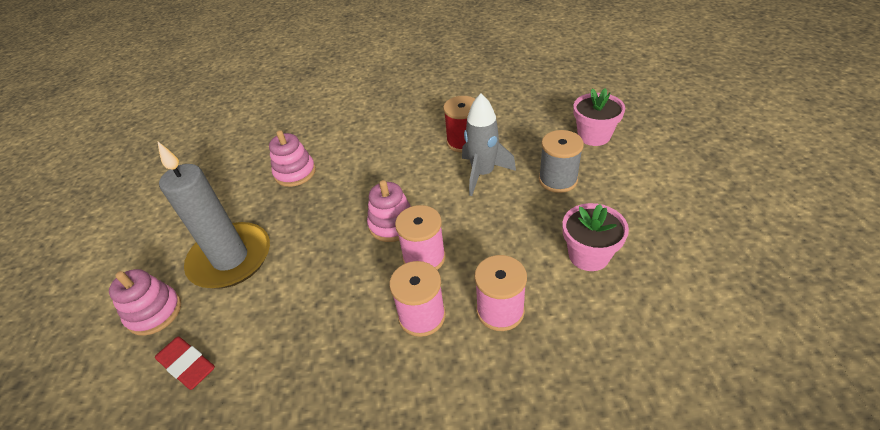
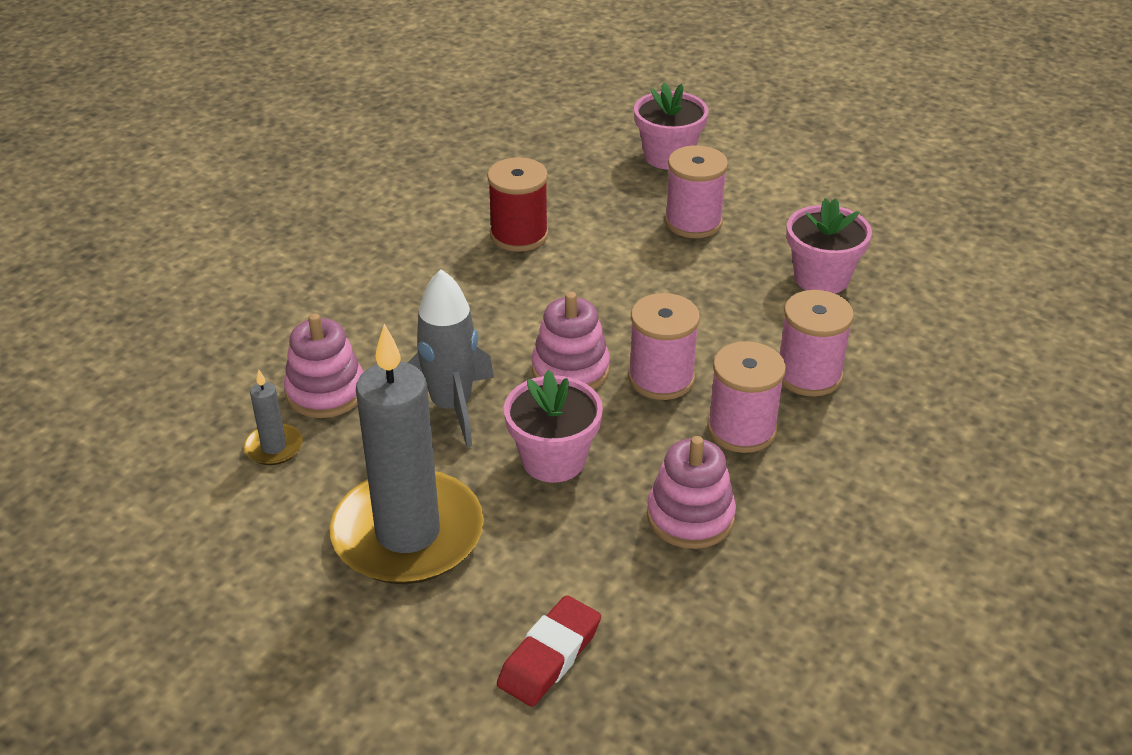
camera: 50 degrees left, 5 degrees down
(154, 312) = (401, 653): pink stacking toy -> pink stacking toy (690, 517)
(187, 365) = (549, 656): red eraser -> red eraser turned 45 degrees counterclockwise
(248, 185) = (274, 447): none -> grey candle
(323, 266) = (553, 460): none -> pink flower pot
(483, 174) = (598, 258): grey rocket -> grey rocket (451, 407)
(558, 180) = (693, 222): grey spool -> pink spool

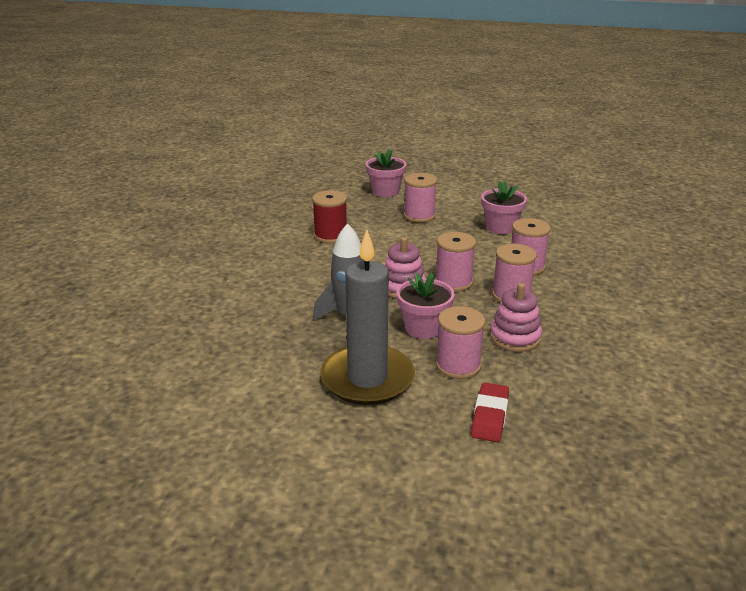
camera: 20 degrees left, 10 degrees down
(274, 447) = (257, 355): grey candle -> none
(326, 392) = (270, 324): pink stacking toy -> none
(561, 547) = (458, 365): none -> pink spool

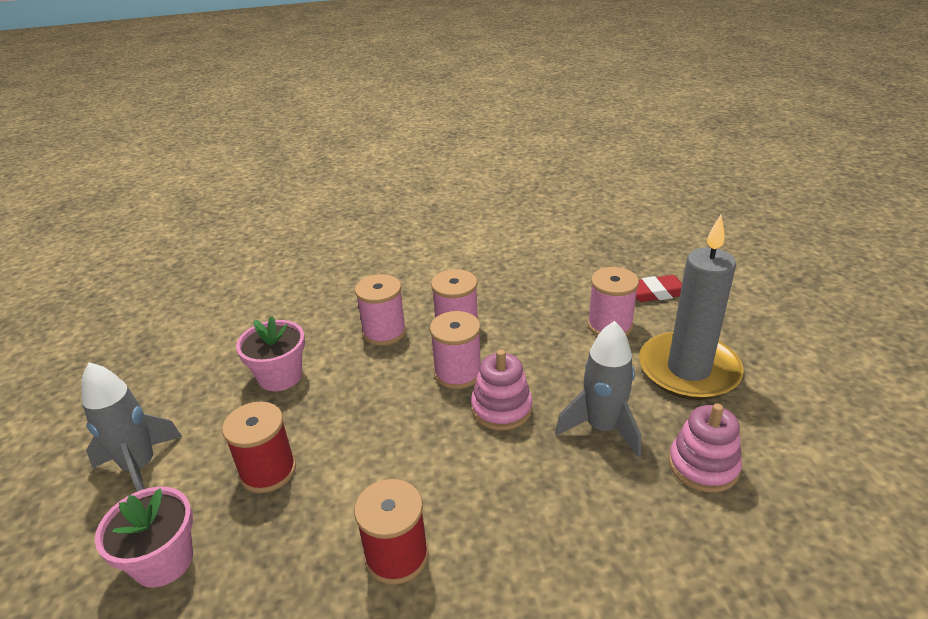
camera: 115 degrees left, 5 degrees up
(419, 216) = (268, 471): pink spool -> red spool
(423, 328) = (571, 364): pink flower pot -> none
(452, 190) = (140, 467): none -> grey rocket
(515, 337) = (533, 307): pink stacking toy -> pink stacking toy (703, 466)

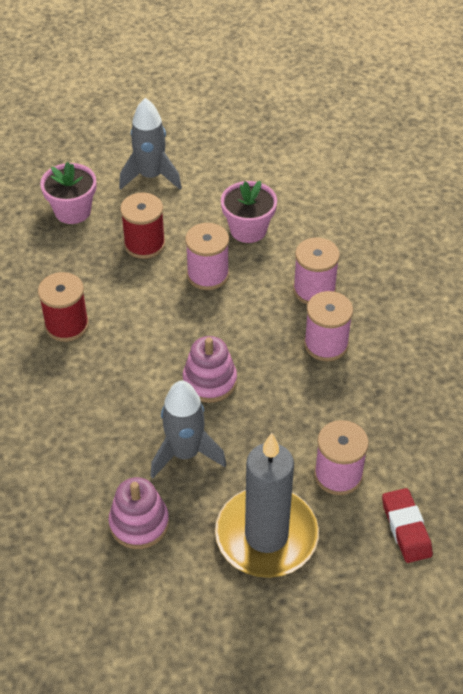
camera: 85 degrees right, 15 degrees up
(458, 373) = (256, 348): pink spool -> pink spool (208, 275)

